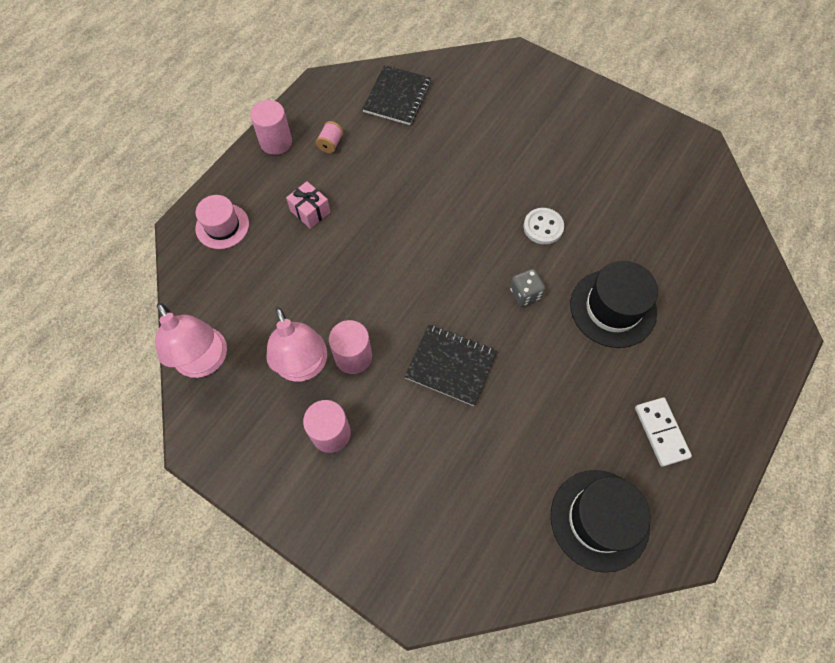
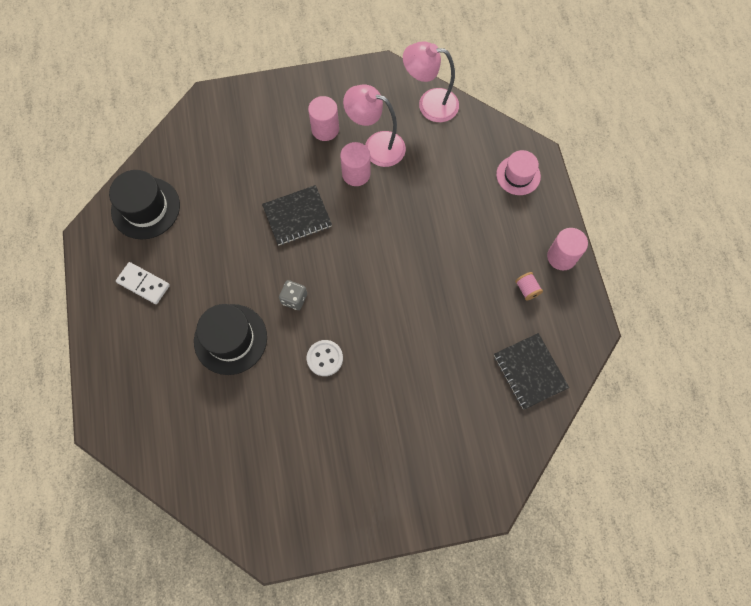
camera: 135 degrees right, 5 degrees up
(310, 211) = (480, 231): pink gift -> none

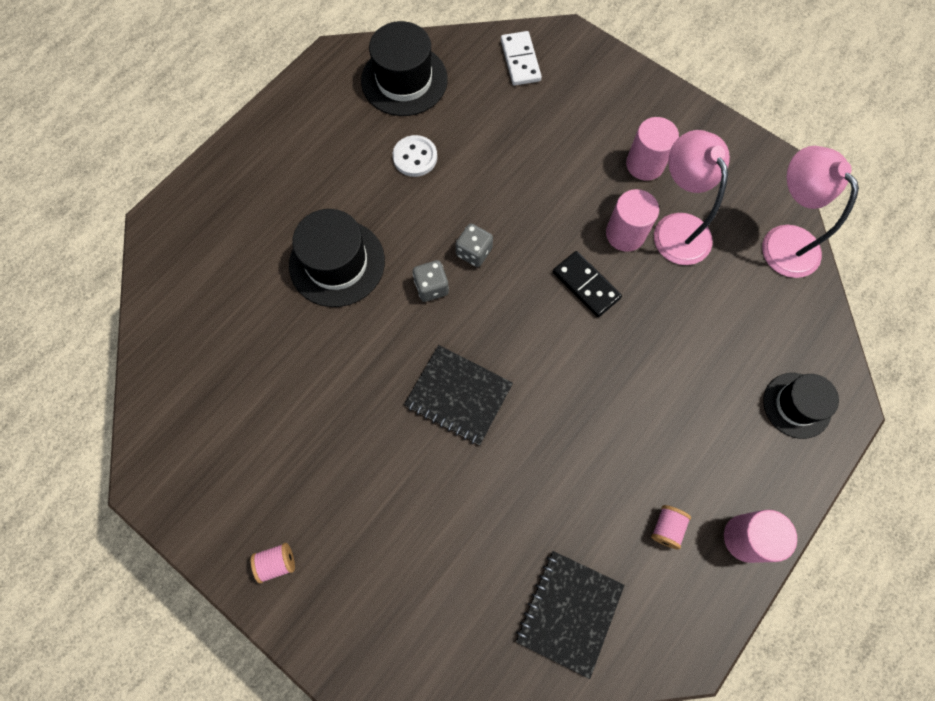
camera: 50 degrees right, 0 degrees up
(143, 284) = (326, 141): white domino -> white domino (520, 60)
(294, 259) = (474, 252): none -> grey dice
(297, 216) = (523, 217): black notebook -> black notebook (458, 395)
(325, 358) = (393, 370): white button -> white button (415, 157)
(367, 218) = (586, 285): none -> black domino
(381, 507) = (277, 563): none -> pink spool
(518, 175) = (797, 405): pink hat -> black hat

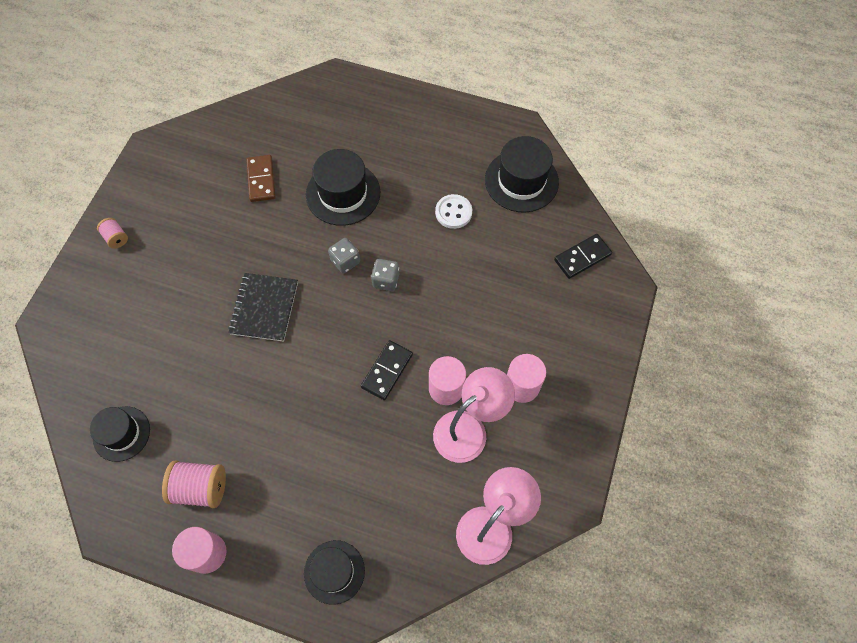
camera: 70 degrees right, 5 degrees down
(272, 351) = (261, 180): none -> brown domino
(520, 60) = (582, 257): white domino -> black domino
(569, 612) = (121, 433): black notebook -> black hat
(666, 528) = (200, 488): pink spool -> pink spool, size x1.77

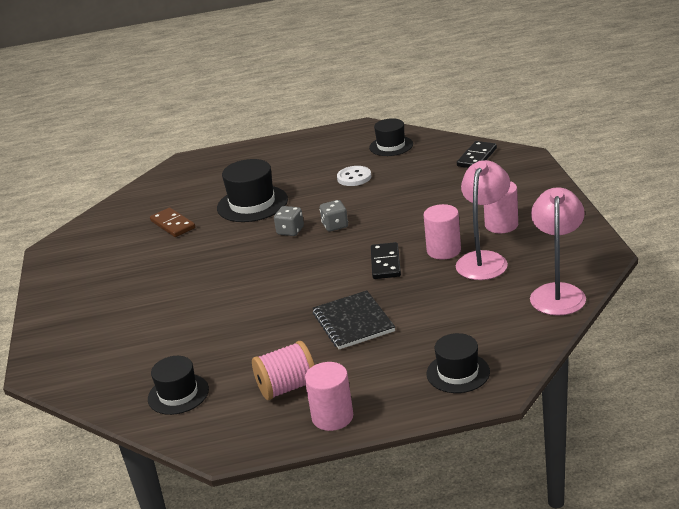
camera: 25 degrees left, 35 degrees down
(116, 238) = (64, 302): pink spool -> none
(264, 308) = (244, 279): black notebook -> black notebook (353, 322)
(521, 181) = (391, 146): black hat -> black hat, size x0.66

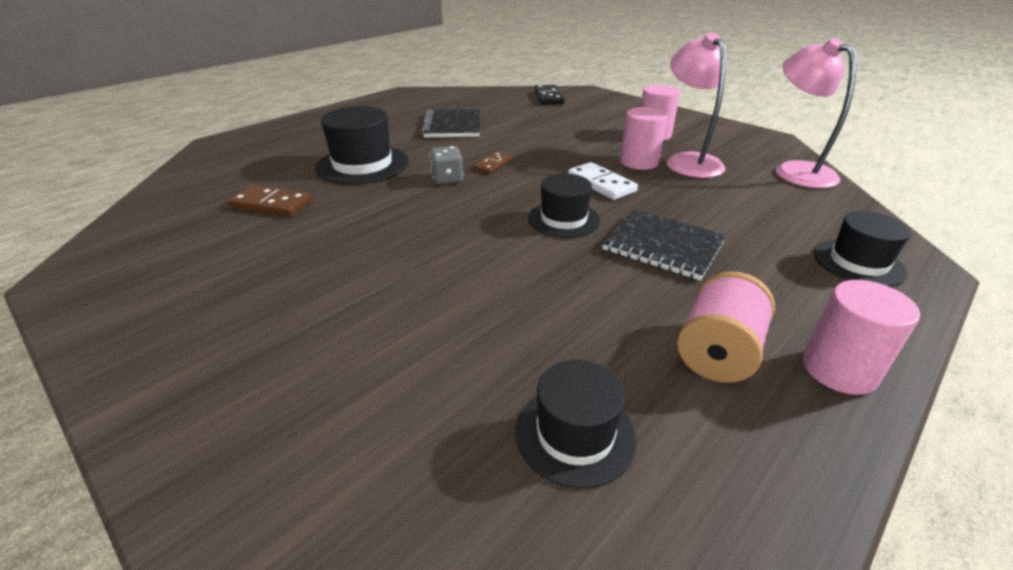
camera: 40 degrees left, 5 degrees up
(335, 226) = (493, 165): grey dice -> brown domino
(354, 177) = (453, 126): white button -> black notebook
(385, 263) = (601, 184): black domino -> white domino
(391, 146) = (454, 100): black hat -> black hat (563, 219)

